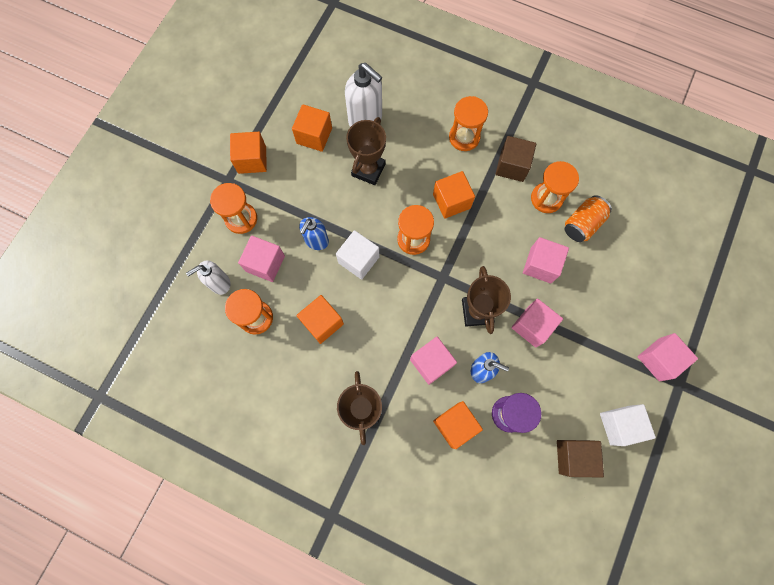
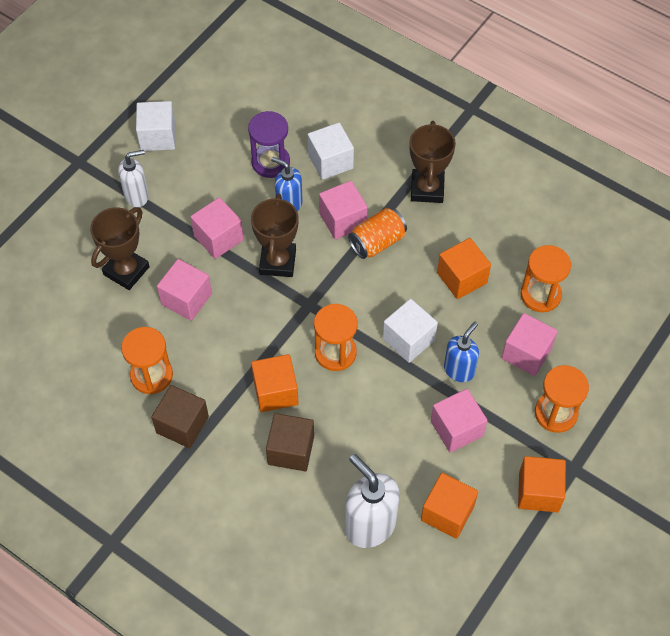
camera: 170 degrees left, 15 degrees down
(219, 283) = (584, 339): white soap dispenser -> white soap dispenser (137, 196)
(368, 170) = (378, 451): brown trophy -> brown trophy (126, 271)
(455, 425) = (330, 161): orange cube -> white cube
(464, 137) = (236, 475): orange hourglass -> none
(573, 457) = (215, 118): brown cube -> brown cube (291, 450)
(582, 224) = (118, 337): orange can -> orange can (377, 242)
(659, 359) = (90, 186): pink cube -> pink cube (456, 428)

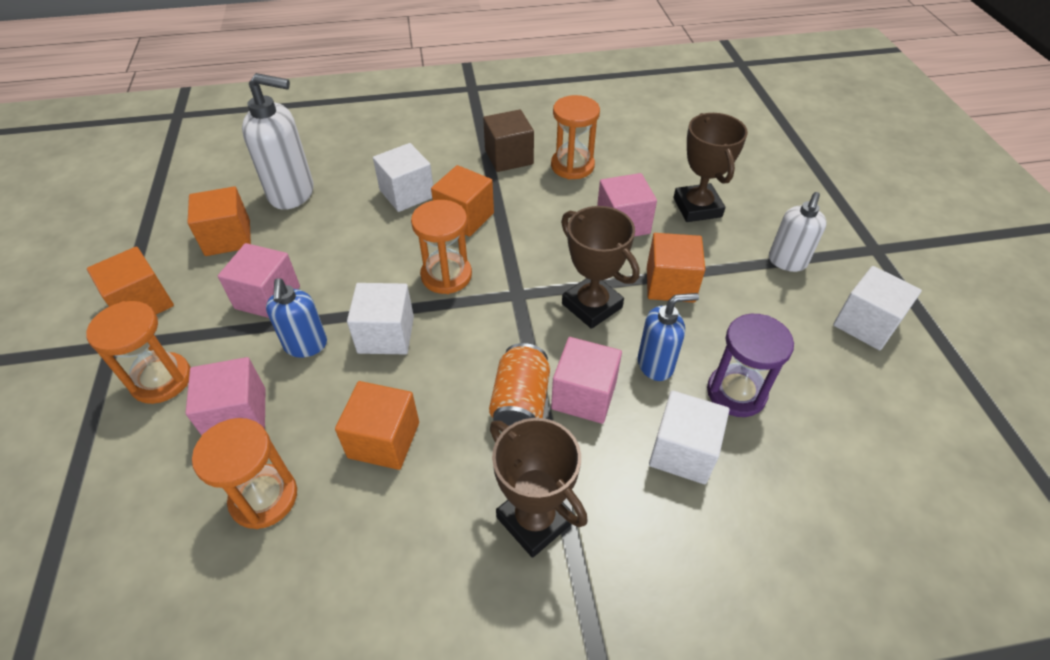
camera: 135 degrees right, 10 degrees down
(218, 238) = (670, 284): pink cube -> orange cube
(291, 450) = (407, 194): brown cube -> white cube

